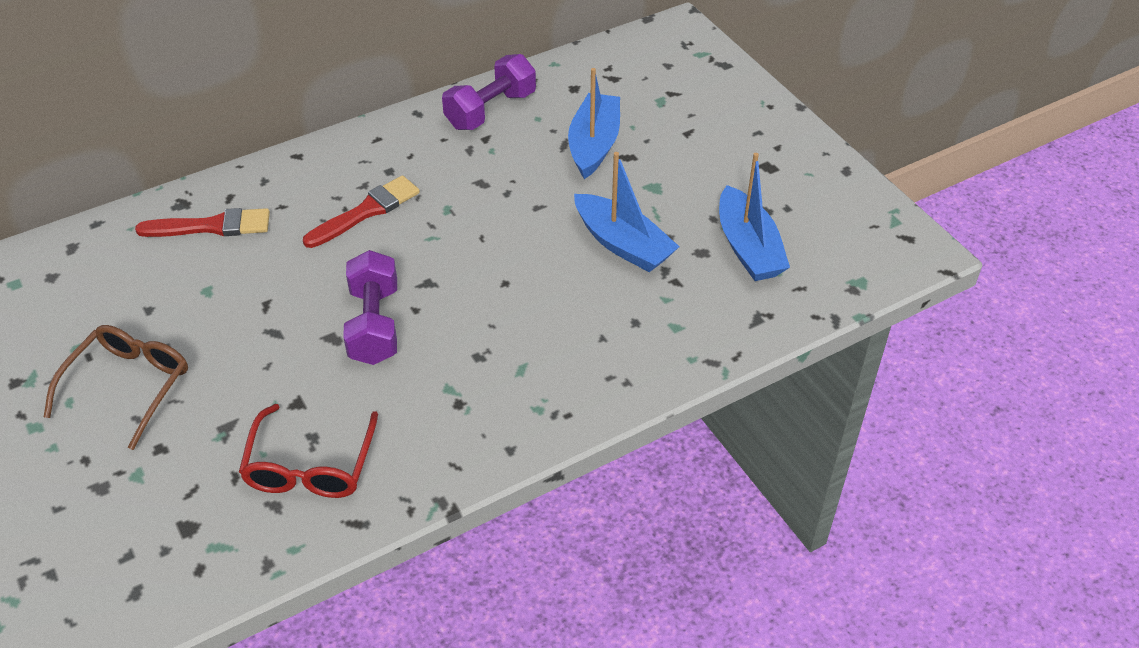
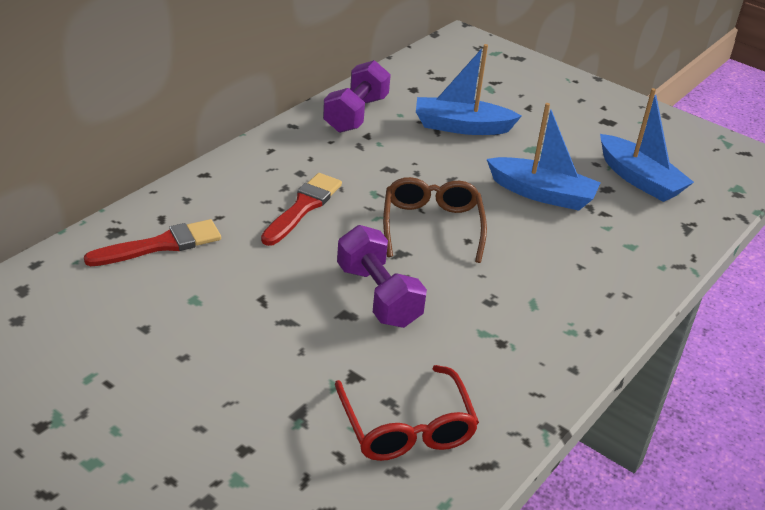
camera: 25 degrees left, 10 degrees down
(128, 386) = (171, 401): brown glasses -> brown glasses (432, 226)
(594, 145) = (462, 127): blue boat -> blue boat turned 75 degrees counterclockwise

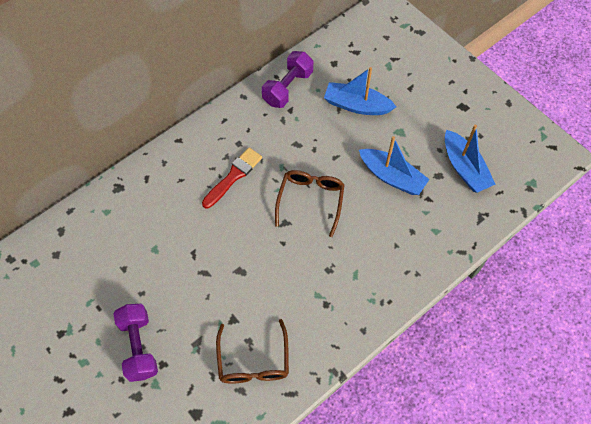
camera: 15 degrees right, 25 degrees up
(161, 245) = (142, 202): red brush -> none
(378, 296) = (262, 258): purple dumbbell -> purple dumbbell (139, 346)
(406, 427) = (253, 361): red glasses -> brown glasses

